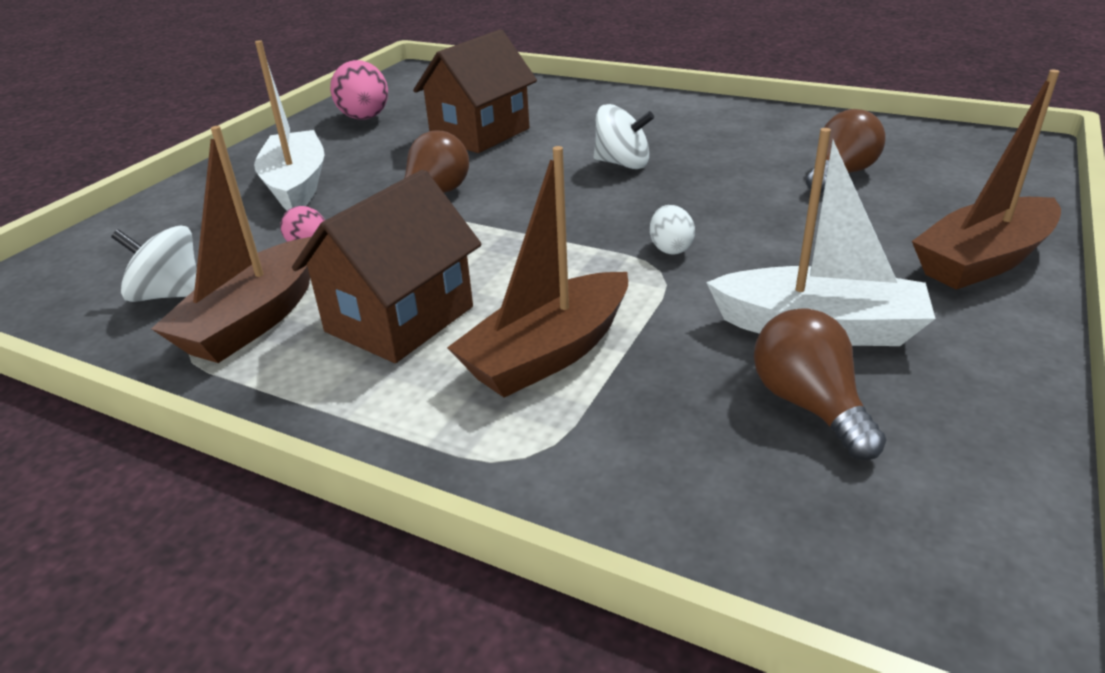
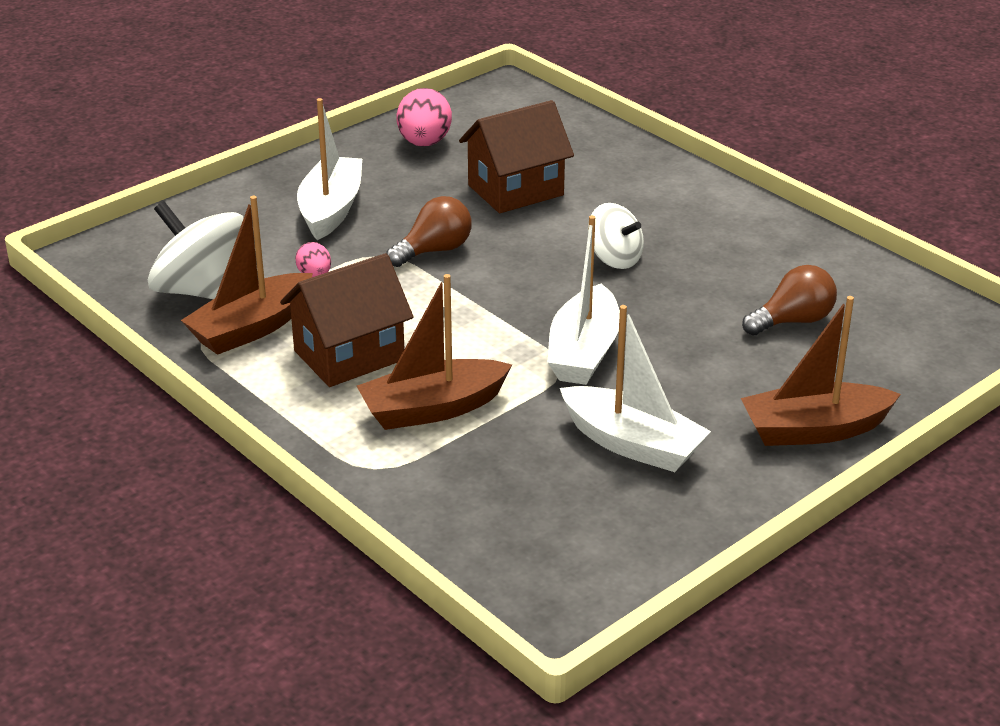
camera: 20 degrees right, 0 degrees up
(169, 294) = (201, 291): white spinning top -> white spinning top, size x1.64
(670, 248) = (584, 352): white egg -> white boat
(809, 405) = (573, 490): brown light bulb -> none

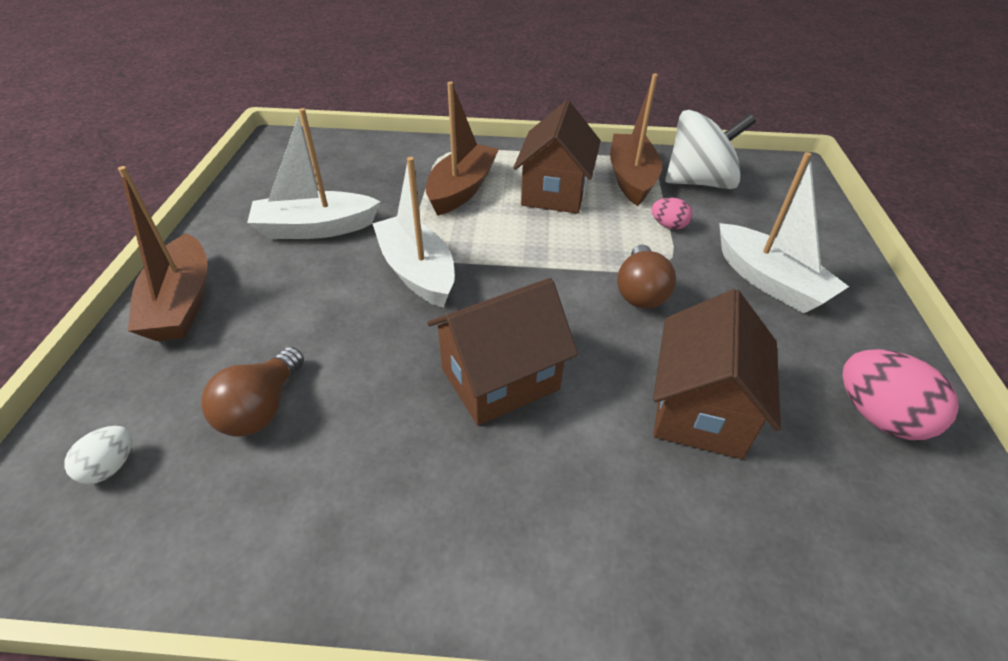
camera: 135 degrees right, 10 degrees up
(614, 259) = (500, 379): white spinning top -> brown house
(814, 430) = (181, 303): brown boat -> brown boat turned 135 degrees clockwise
(911, 338) = (111, 466): none -> white egg

